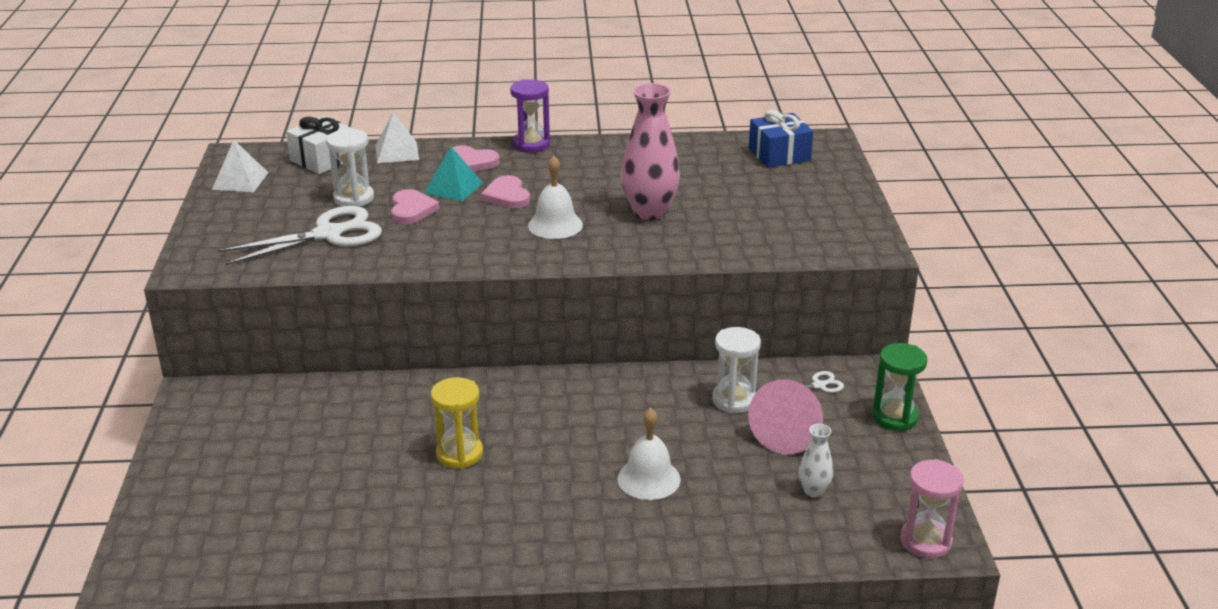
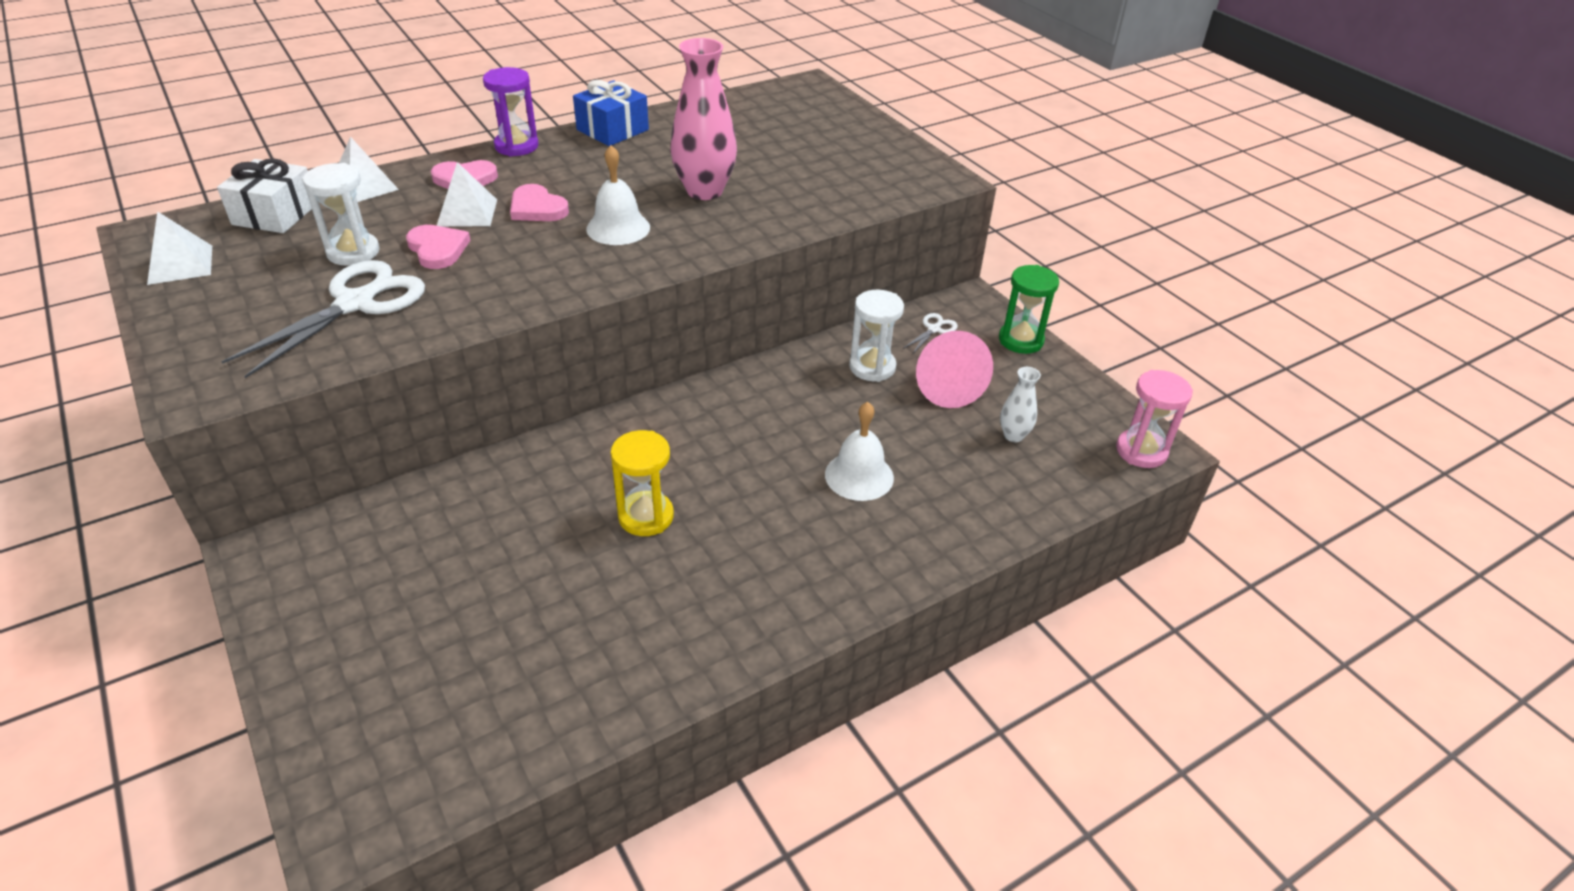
camera: 30 degrees left, 10 degrees up
(453, 188) = (467, 212): turquoise pyramid -> white pyramid
(779, 154) = (778, 106): blue gift -> blue gift (612, 130)

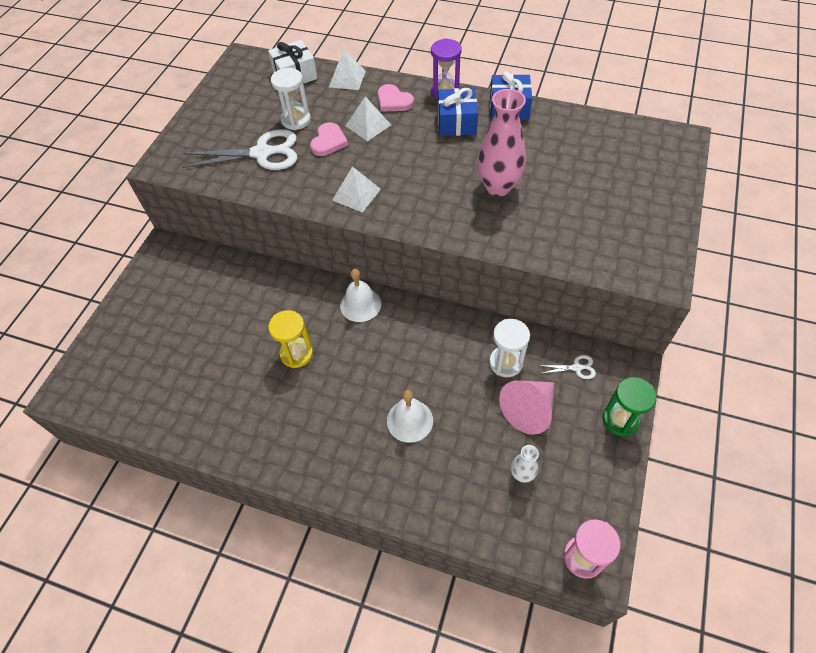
camera: 55 degrees right, 15 degrees up
(180, 264) = (232, 84): white pyramid -> white pyramid (356, 194)
(537, 208) = (401, 143): pink heart -> none
(574, 164) = (456, 122): none -> blue gift
(618, 228) = (421, 183): white bell -> white bell (360, 304)

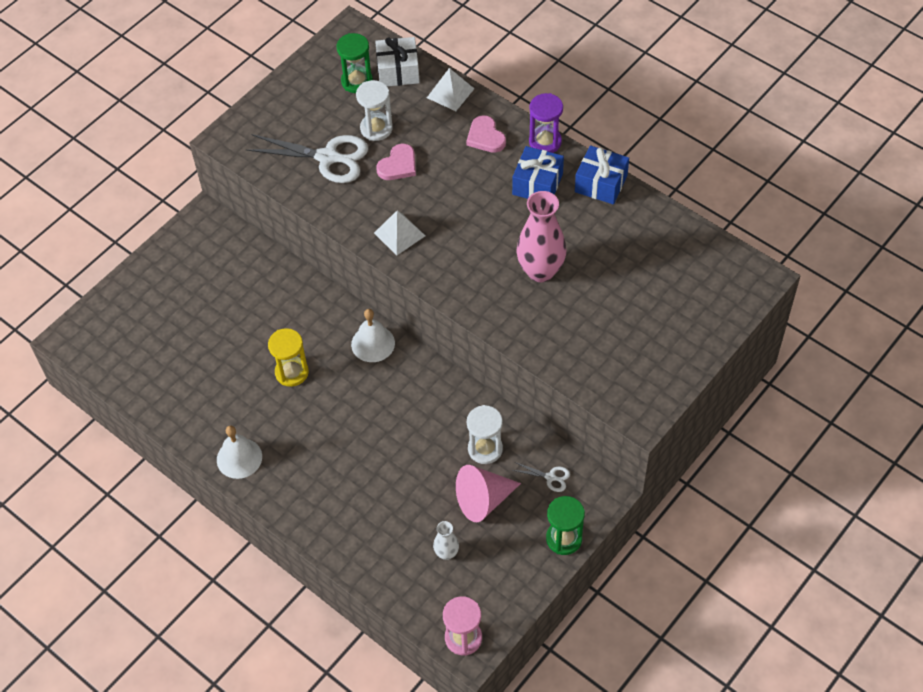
camera: 20 degrees right, 0 degrees up
(263, 91) = (357, 81): none -> green hourglass
(368, 125) = (446, 158): white pyramid -> none
(410, 420) = (369, 471): white bell -> white bell (239, 458)

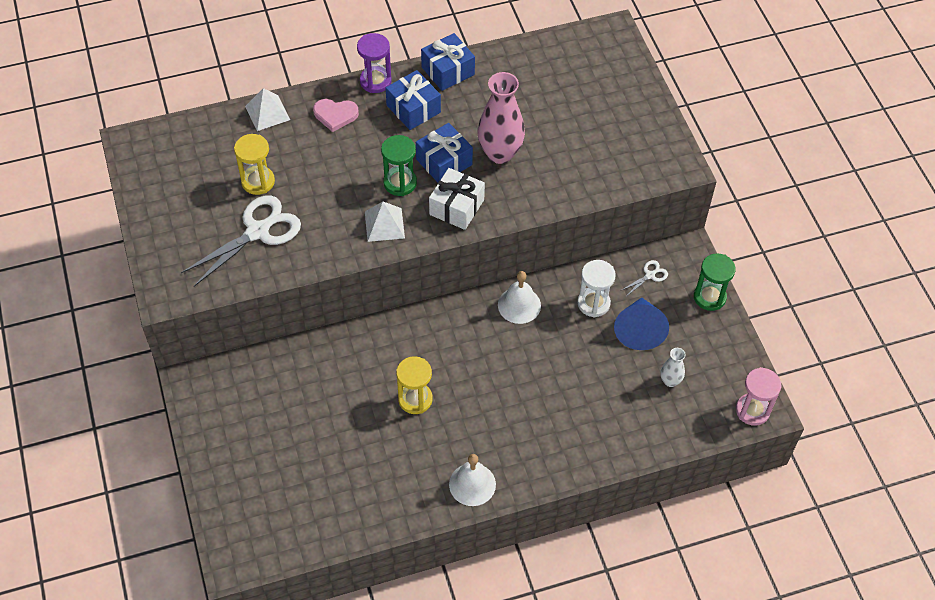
camera: 60 degrees left, 0 degrees up
(357, 81) = (193, 168): green hourglass -> green hourglass (400, 183)
(373, 343) = (433, 325): white bell -> white bell (519, 305)
(376, 128) = (258, 181): white hourglass -> yellow hourglass
(398, 71) = (209, 134): white gift -> white gift (456, 207)
(398, 165) = (311, 187): pink heart -> none
(483, 500) = (639, 330): pink cone -> blue cone
(498, 237) = (444, 162): none -> blue gift

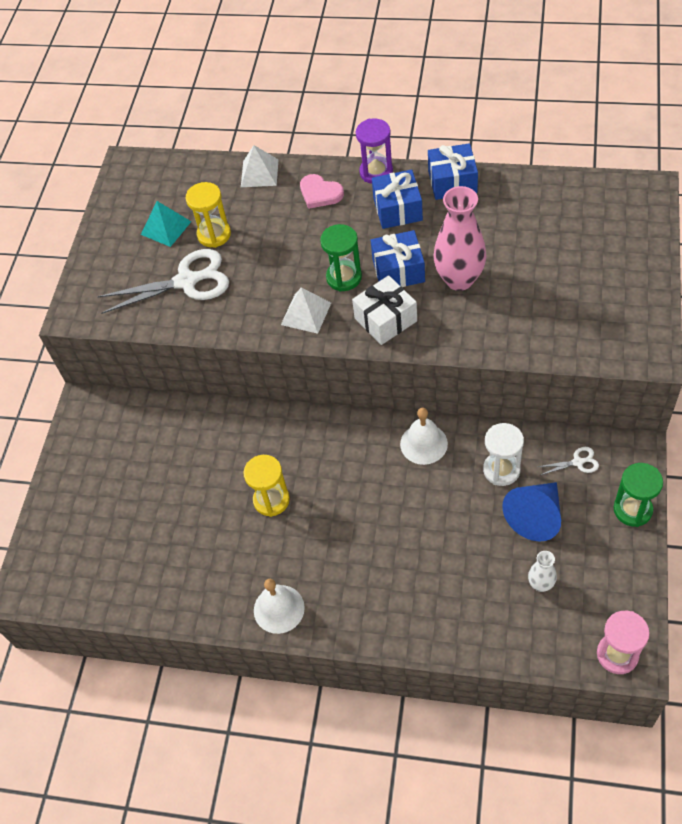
camera: 35 degrees right, 0 degrees up
(207, 189) = (166, 228): none -> turquoise pyramid

